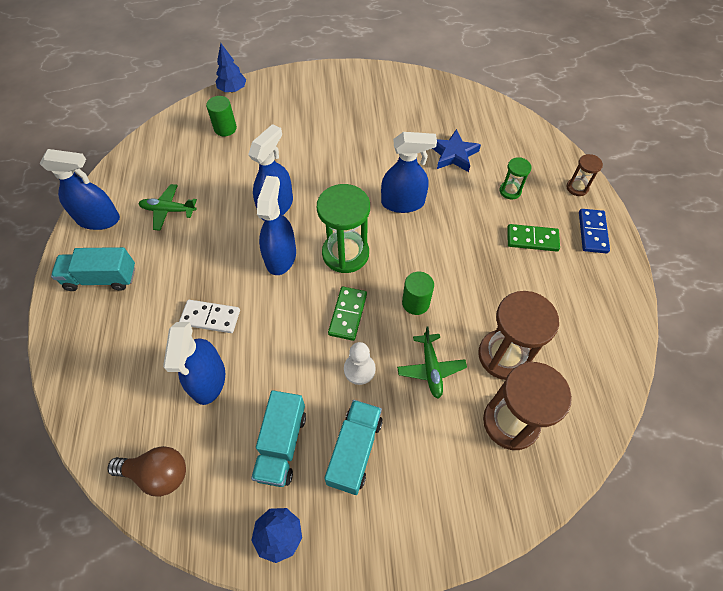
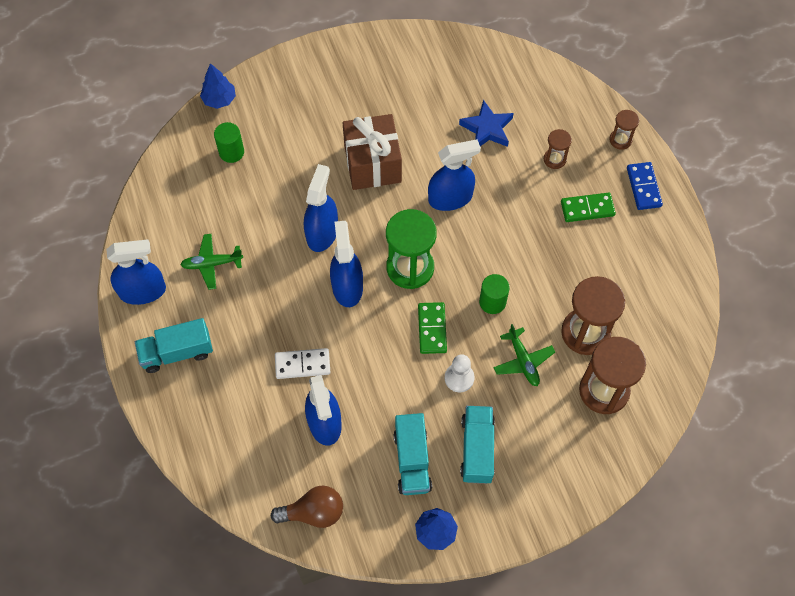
camera: 15 degrees left, 5 degrees up
(342, 161) = (372, 164): none -> brown gift
(510, 191) = (554, 159): green hourglass -> brown hourglass

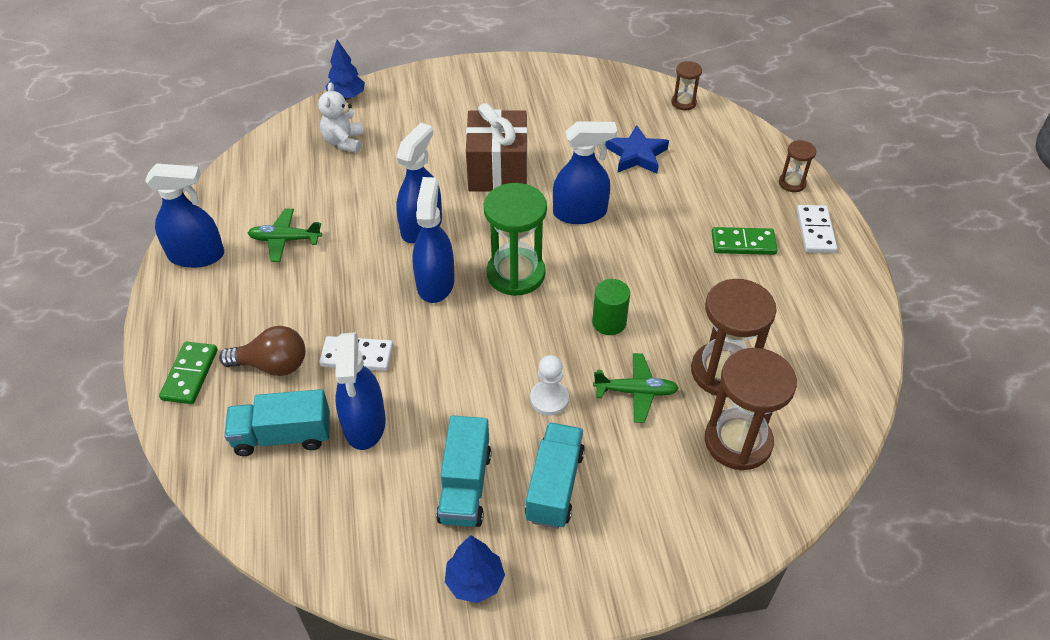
camera: 10 degrees right, 15 degrees down
(177, 352) = (211, 322): turquoise truck -> turquoise truck (283, 436)
(231, 152) = (344, 142): green cylinder -> white teddy bear
(313, 512) = (317, 529): brown light bulb -> brown light bulb (272, 365)
(432, 329) = (527, 340): green domino -> green domino (190, 374)
(523, 361) = (636, 392): green plane -> green plane turned 75 degrees counterclockwise
(554, 159) = (710, 192): brown hourglass -> brown hourglass (683, 102)
(643, 187) = (815, 231): blue domino -> white domino

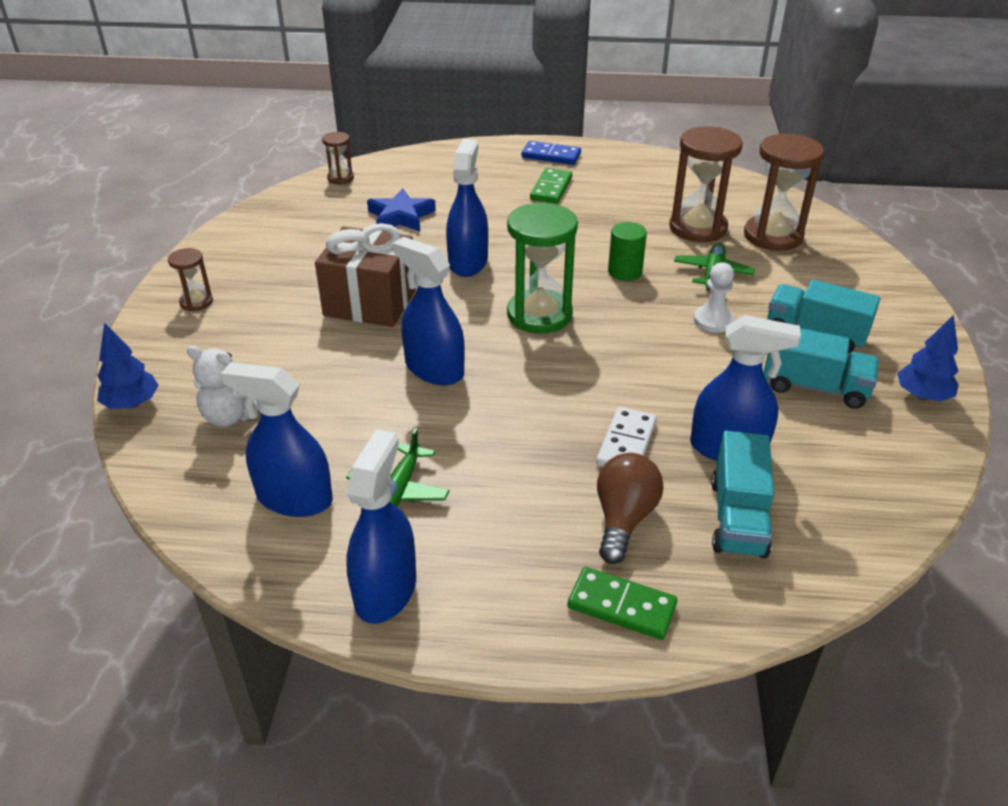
camera: 75 degrees left, 10 degrees down
(435, 283) = (531, 370): blue spray bottle -> blue spray bottle (294, 498)
(792, 183) = (487, 152): brown hourglass -> brown hourglass (196, 302)
(815, 231) = (551, 156): white domino -> blue domino

